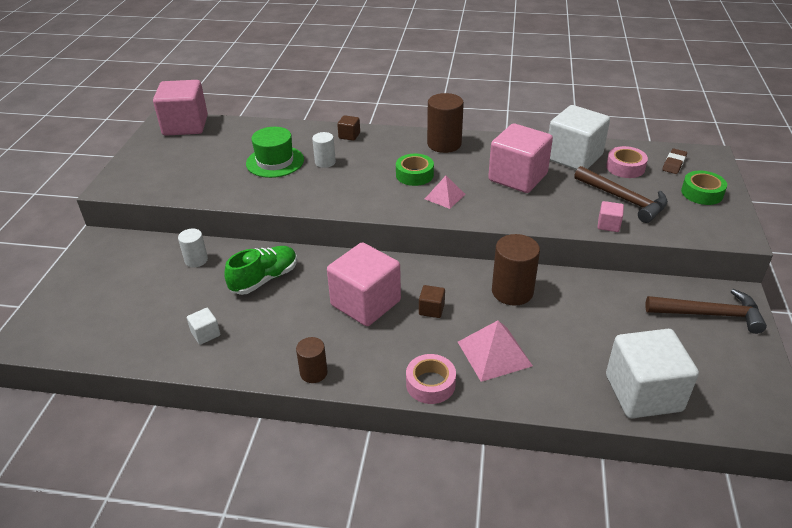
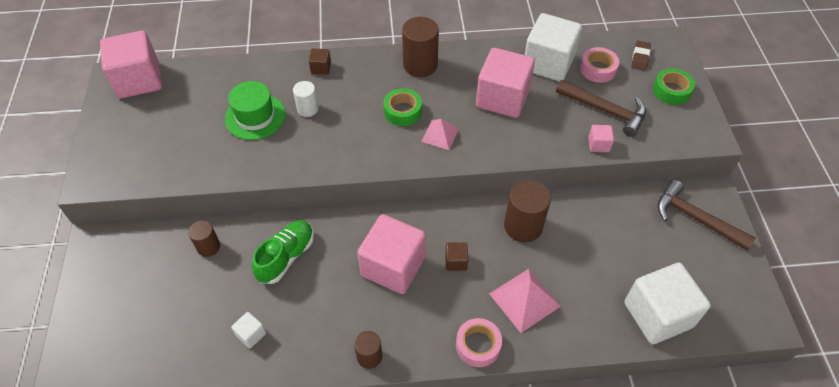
camera: 15 degrees left, 15 degrees up
(196, 260) = (208, 247): white cylinder -> brown cylinder
(710, 314) = (695, 218): brown hammer -> brown hammer turned 135 degrees counterclockwise

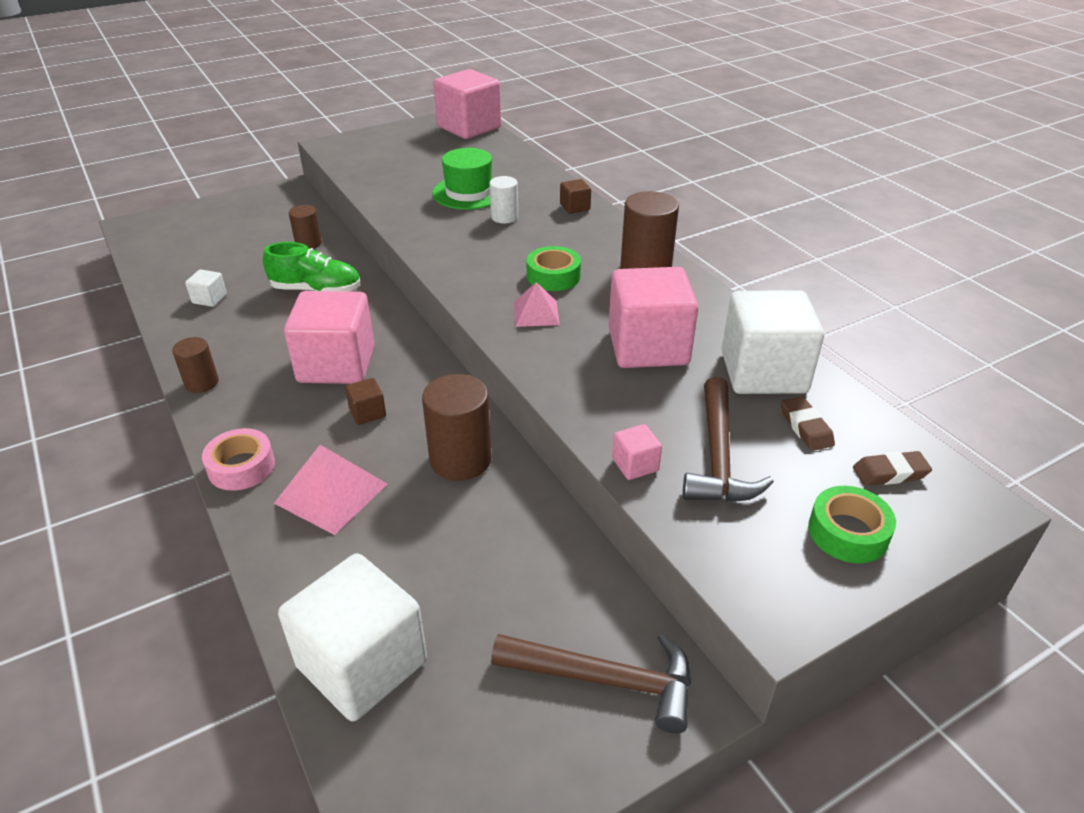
camera: 65 degrees right, 15 degrees down
(598, 69) = (806, 427): pink tape -> brown eraser
(695, 218) = (606, 680): brown hammer -> brown hammer turned 90 degrees clockwise

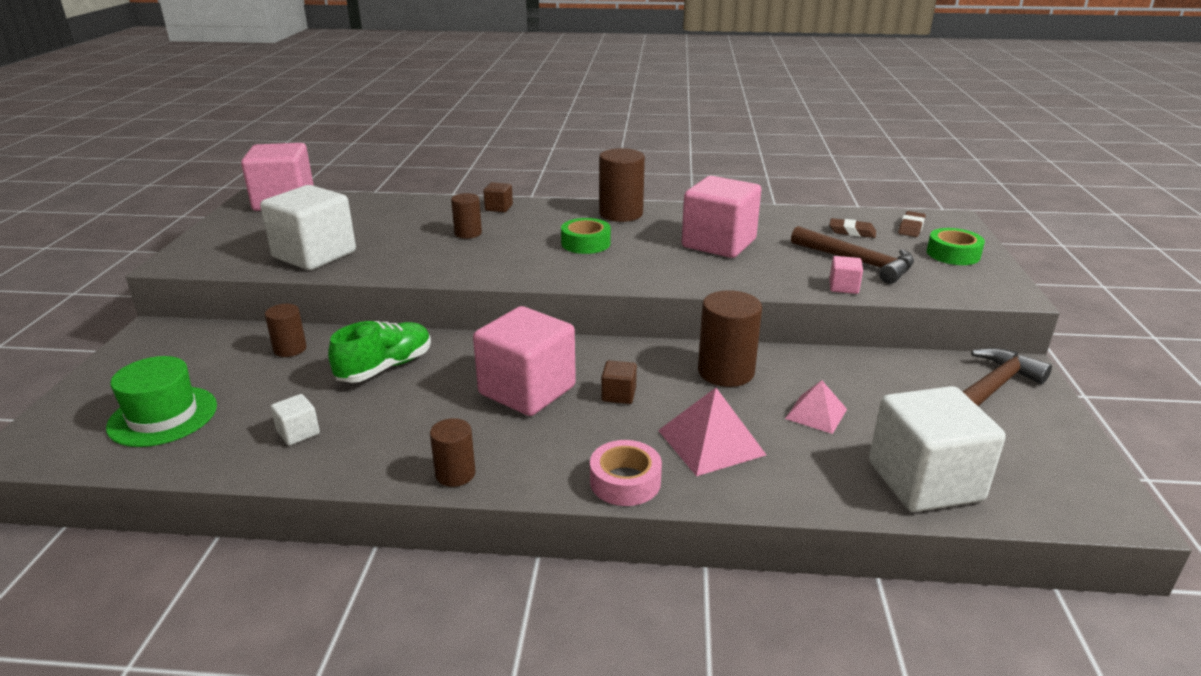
camera: 55 degrees left, 10 degrees down
(468, 193) = (401, 234): green hat -> green hat (163, 416)
(504, 217) = (468, 233): white cylinder -> brown cylinder
(536, 313) = (627, 263): pink pyramid -> pink pyramid (816, 413)
(763, 372) = (786, 223): white cube -> white cube (314, 255)

